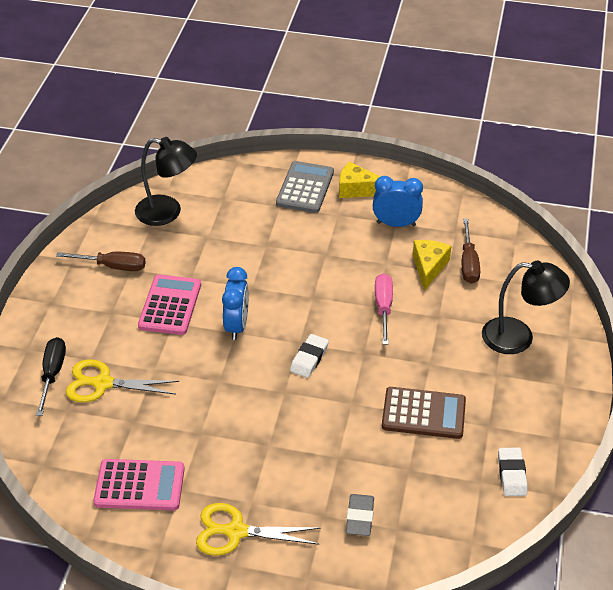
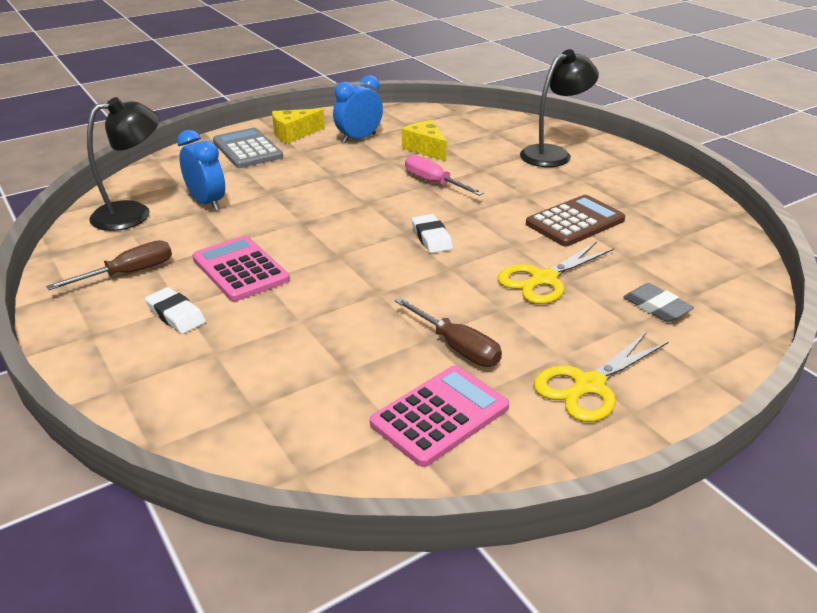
camera: 45 degrees left, 10 degrees down
(52, 374) = (186, 389): black screwdriver -> none
(102, 383) = (260, 362): yellow scissors -> yellow scissors (543, 279)
(237, 326) = (331, 250): blue clock -> blue clock (207, 203)
(468, 263) = (449, 135): brown screwdriver -> brown screwdriver (457, 347)
(512, 474) = (692, 220): white eraser -> white eraser (176, 315)

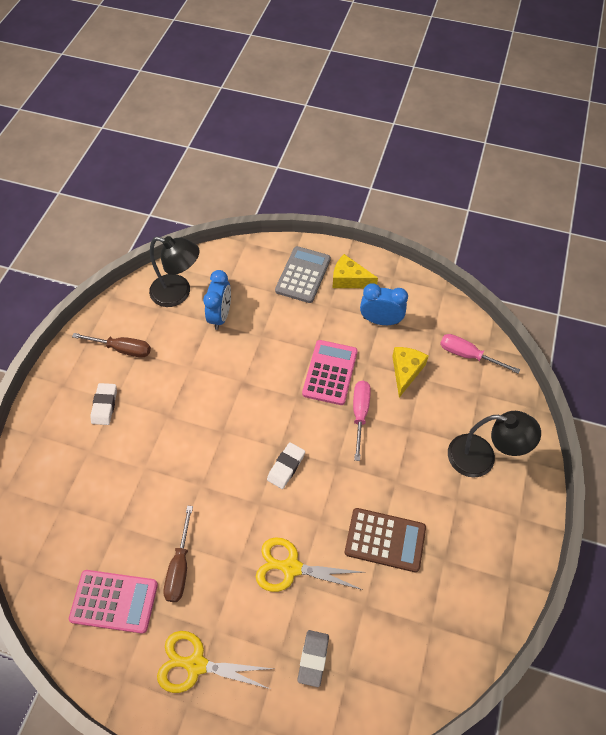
camera: 50 degrees right, 25 degrees up
(240, 269) = (167, 396): pink calculator -> pink calculator (330, 372)
(453, 122) = (468, 355): none -> pink screwdriver

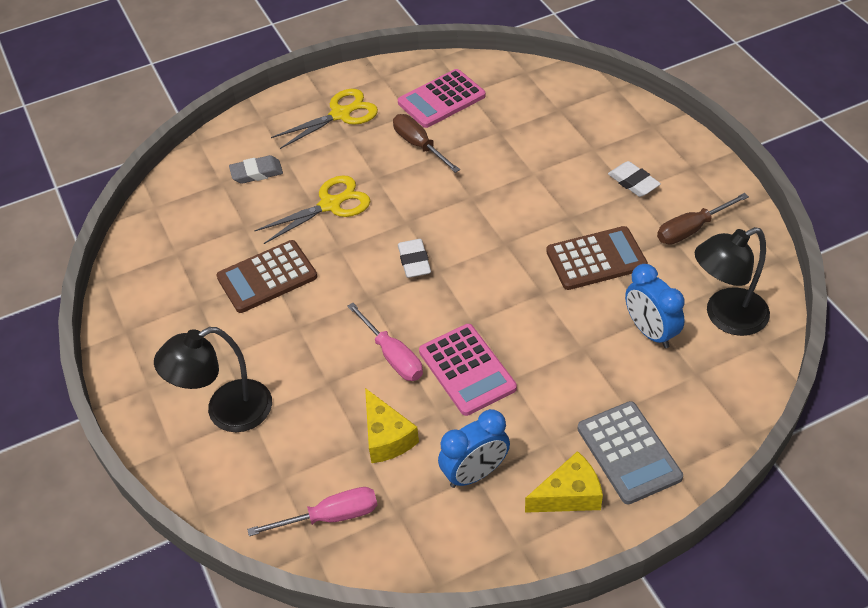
camera: 140 degrees right, 10 degrees down
(191, 376) = (596, 259): none -> brown calculator
(313, 658) = (256, 173): grey eraser -> grey eraser turned 75 degrees counterclockwise

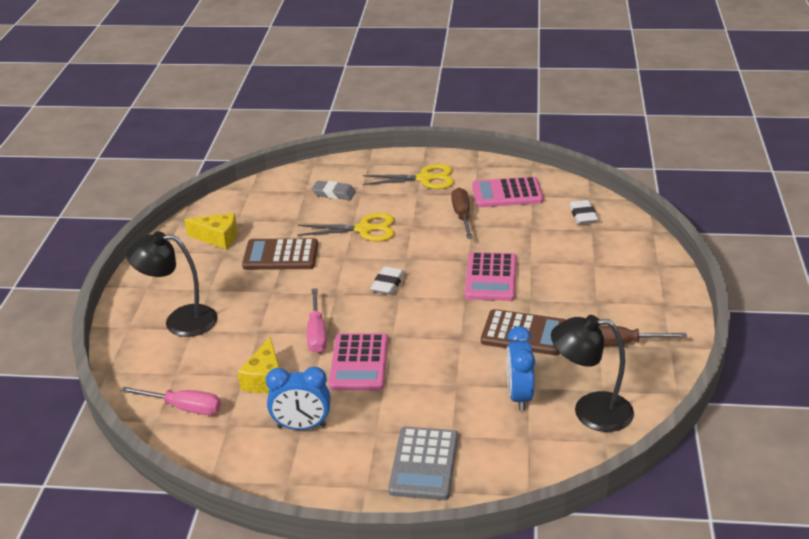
camera: 30 degrees right, 15 degrees down
(510, 208) = (491, 277): none -> pink calculator
(569, 495) = (354, 469): yellow cheese -> yellow cheese (218, 238)
(633, 182) = (604, 296): white eraser -> white eraser (583, 215)

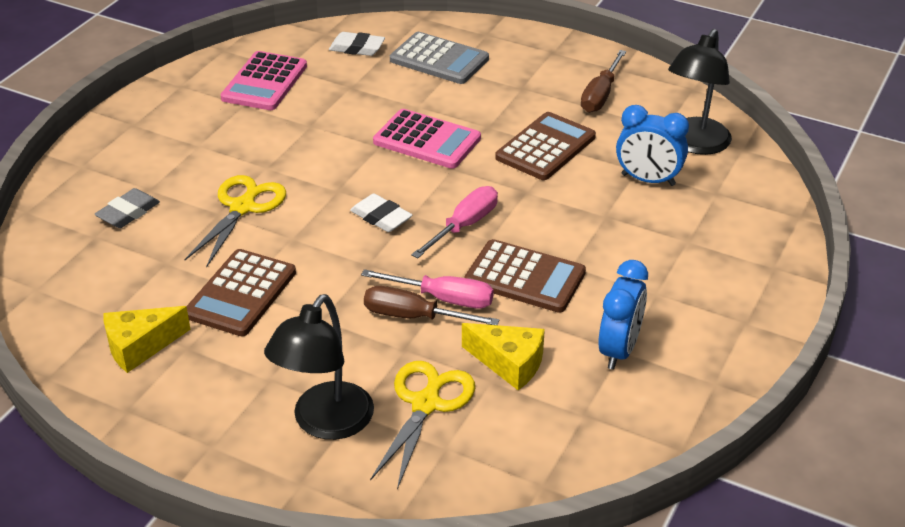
camera: 70 degrees left, 5 degrees up
(184, 408) = (527, 451): pink screwdriver -> pink screwdriver (464, 226)
(218, 238) = (140, 346): yellow cheese -> yellow cheese turned 150 degrees counterclockwise
(359, 363) = (525, 277): pink calculator -> brown calculator
(424, 464) = (726, 271): grey calculator -> grey calculator (439, 59)
(425, 179) = (170, 130): yellow scissors -> yellow scissors (426, 403)
(462, 216) = (282, 126): brown screwdriver -> brown screwdriver (414, 317)

